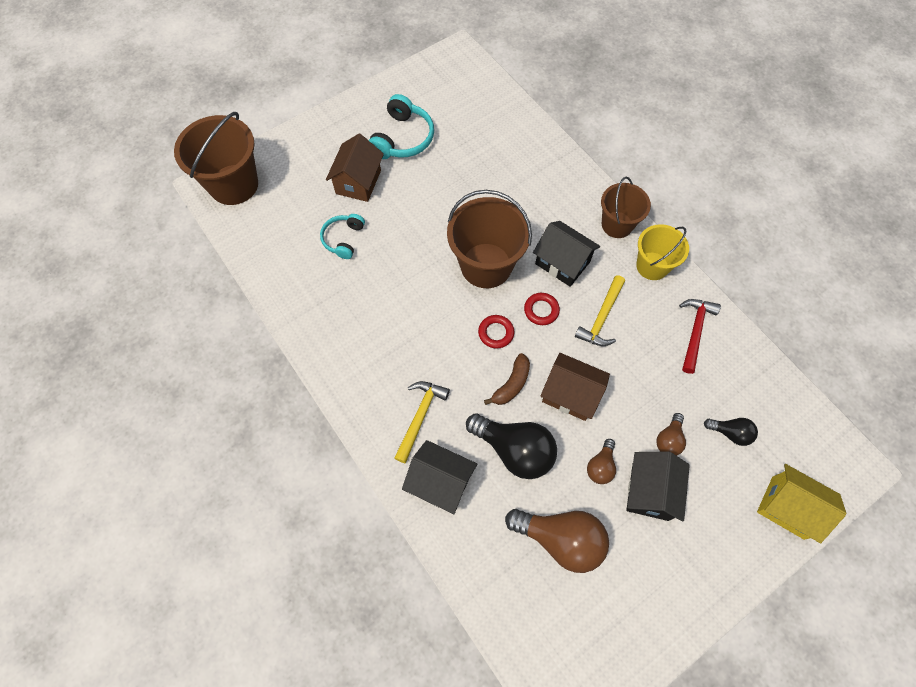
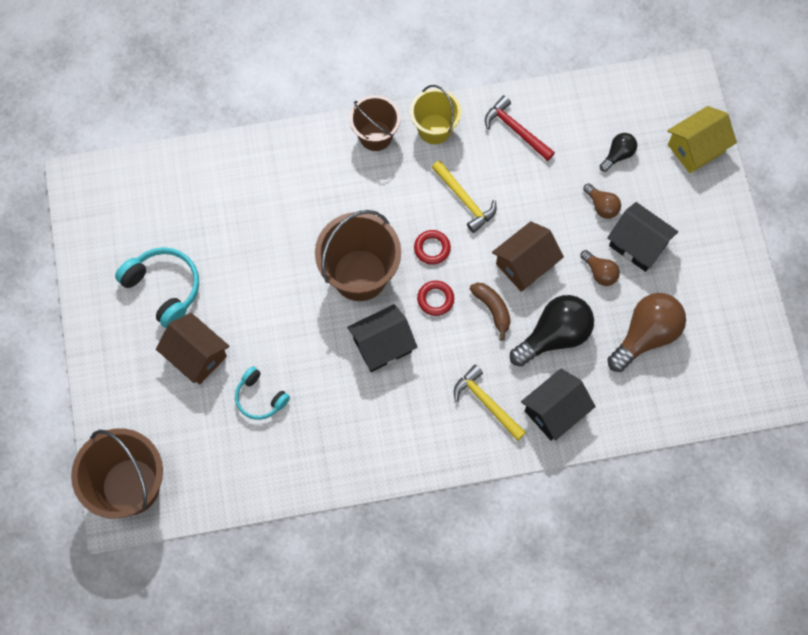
camera: 65 degrees left, 5 degrees up
(562, 263) = (392, 205): black house -> black house (382, 345)

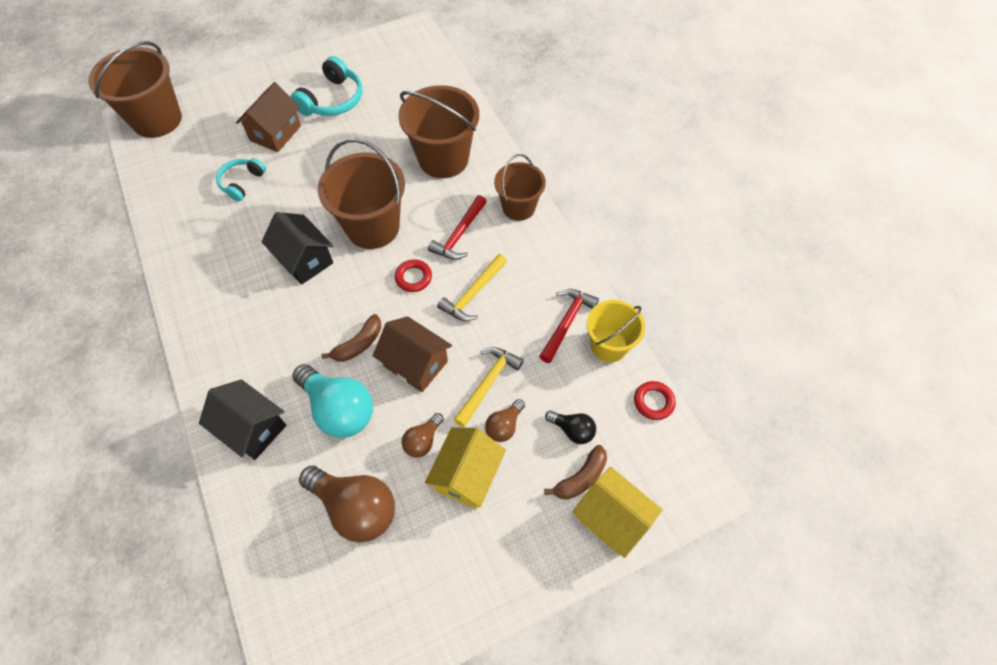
camera: 75 degrees right, 10 degrees down
(290, 191) = (443, 159): none -> brown bucket
(393, 197) = (459, 234): none -> red hammer
(434, 129) = (542, 252): yellow bucket -> yellow bucket (609, 345)
(435, 299) = (360, 292): red ring -> red ring (653, 402)
(486, 403) = (255, 361): yellow hammer -> yellow hammer (488, 383)
(554, 336) = (339, 409): black light bulb -> turquoise light bulb
(638, 244) = (467, 475): black house -> yellow house
(659, 160) = (580, 478): none -> brown banana

